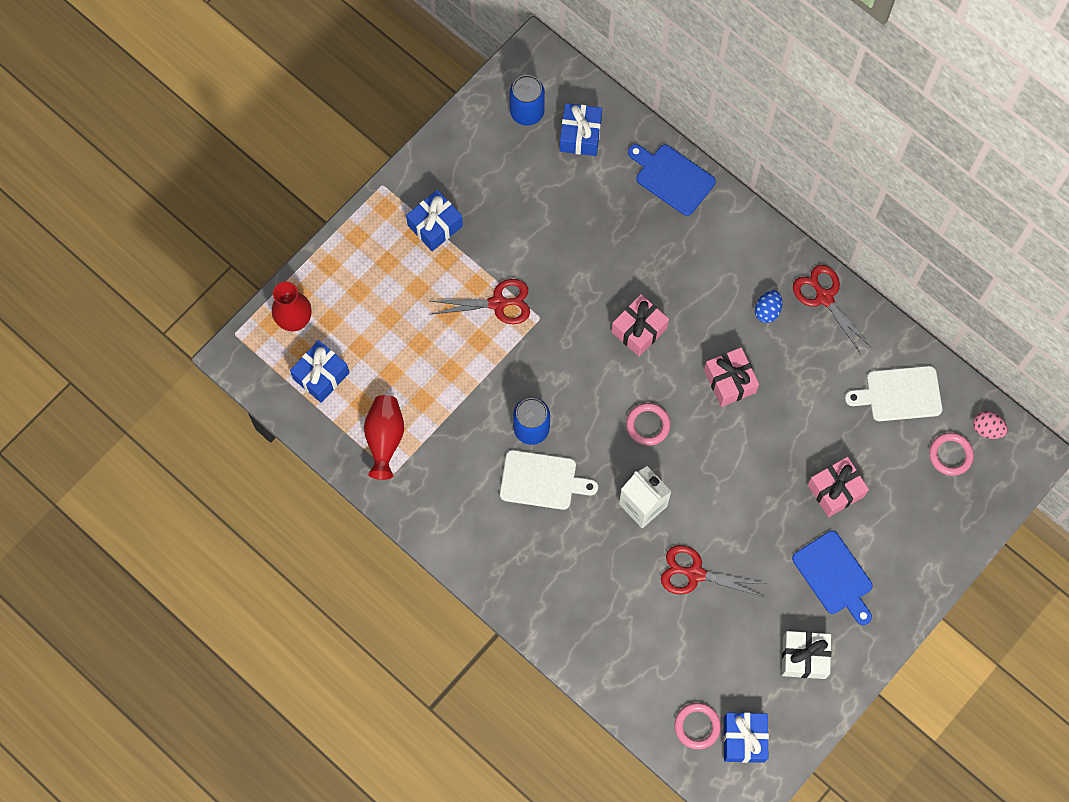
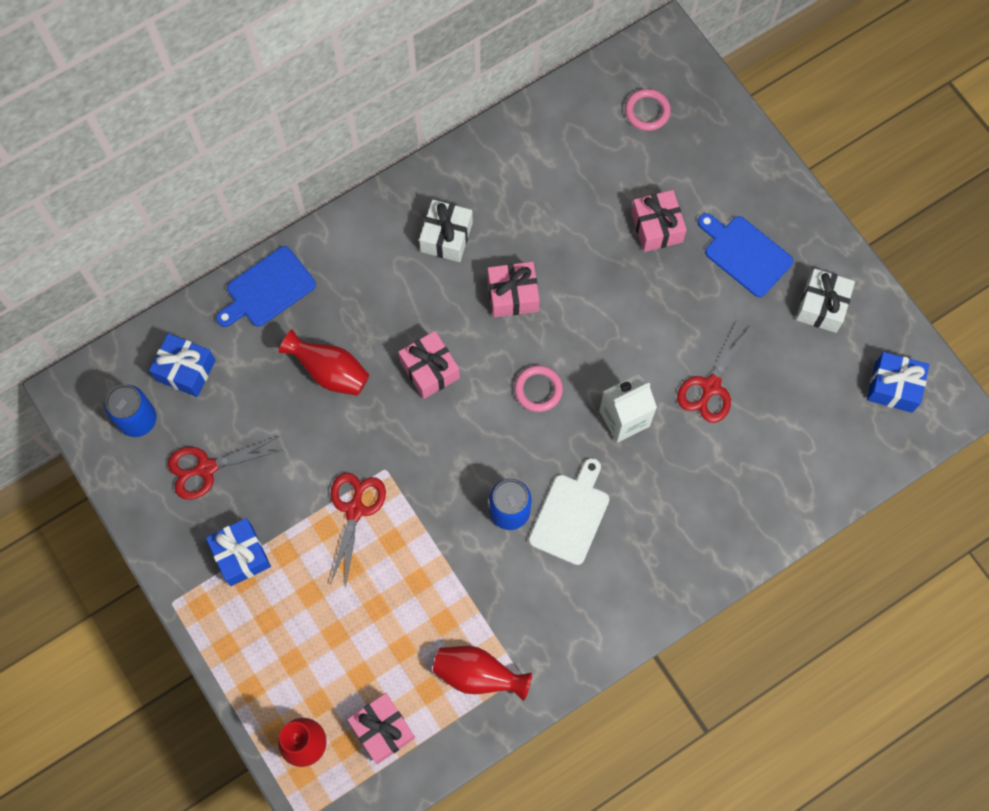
camera: 75 degrees left, 0 degrees up
(321, 376) = (382, 730): blue gift -> pink gift
(613, 249) = (330, 372): none -> red vase
(697, 726) = (871, 429): pink ring -> none
(767, 311) = (446, 237): blue egg -> white gift
(824, 297) = (448, 178): red scissors -> red scissors (206, 468)
(834, 576) = (745, 254): blue cutting board -> blue cutting board turned 120 degrees counterclockwise
(899, 394) = (571, 139): white cutting board -> none
(987, 429) = (629, 71): pink egg -> none

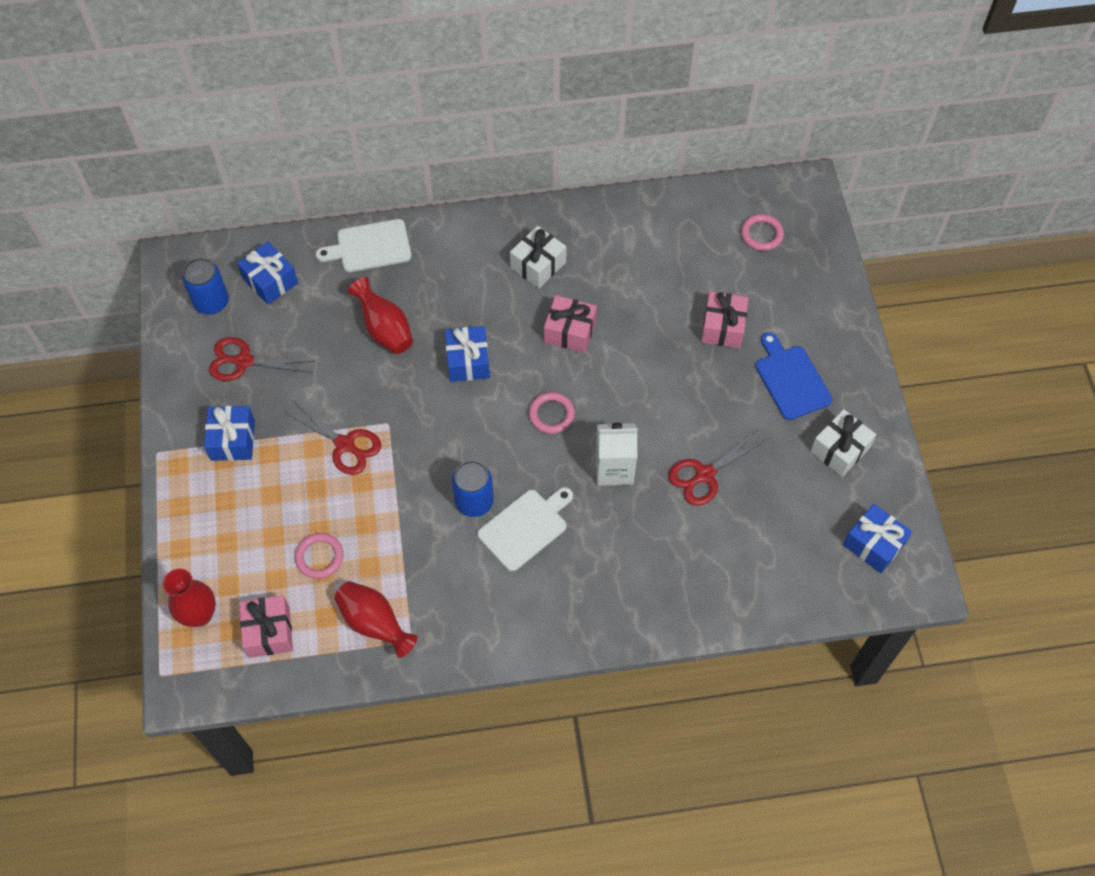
camera: 25 degrees right, 10 degrees down
(267, 289) = (370, 247): blue cutting board -> white cutting board
(354, 510) = (345, 444): red scissors -> red scissors turned 90 degrees clockwise
(391, 634) = (319, 557): none -> pink ring
(430, 370) = (468, 361): pink gift -> blue gift

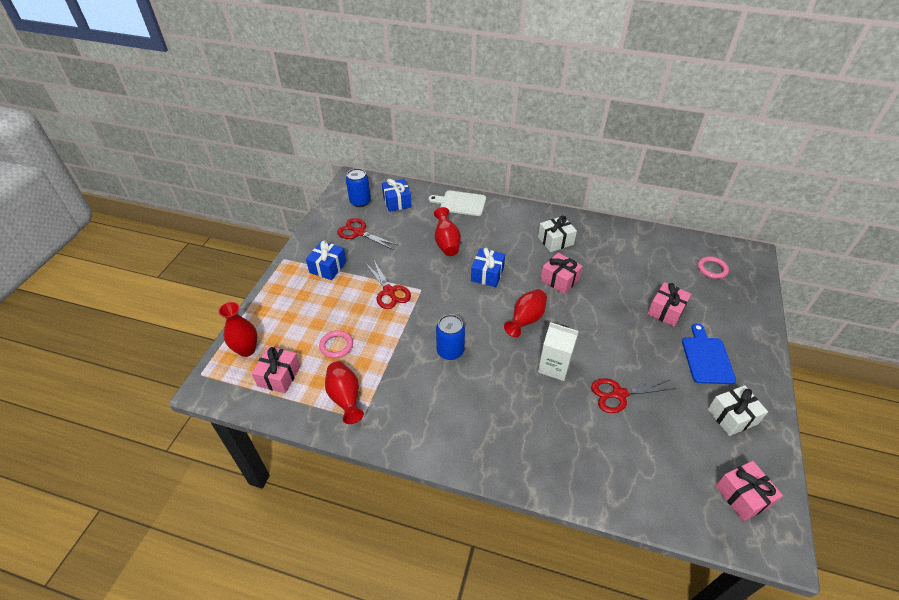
camera: 25 degrees right, 15 degrees down
(525, 527) = (476, 379): white cutting board -> none
(551, 414) = (526, 320): pink ring -> red vase
(873, 544) = (742, 496): blue gift -> pink gift

